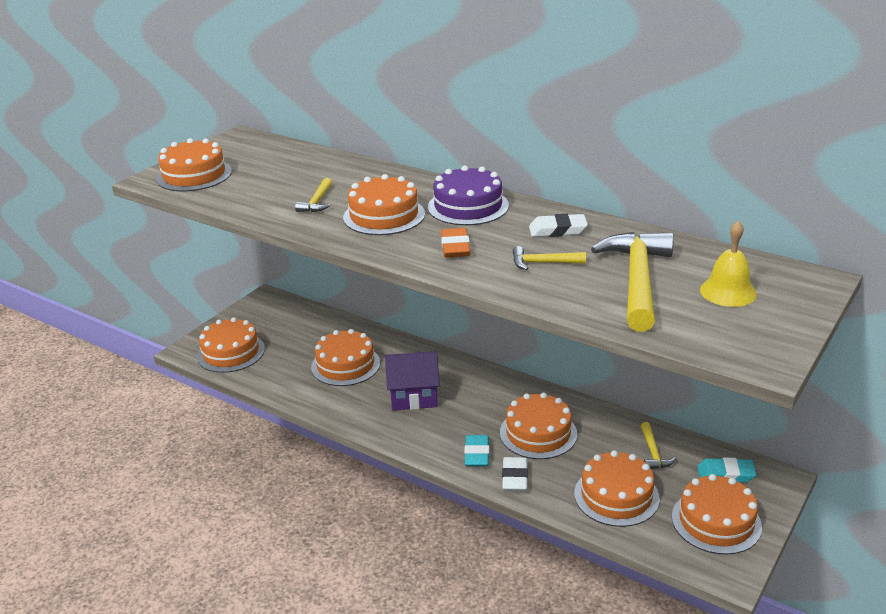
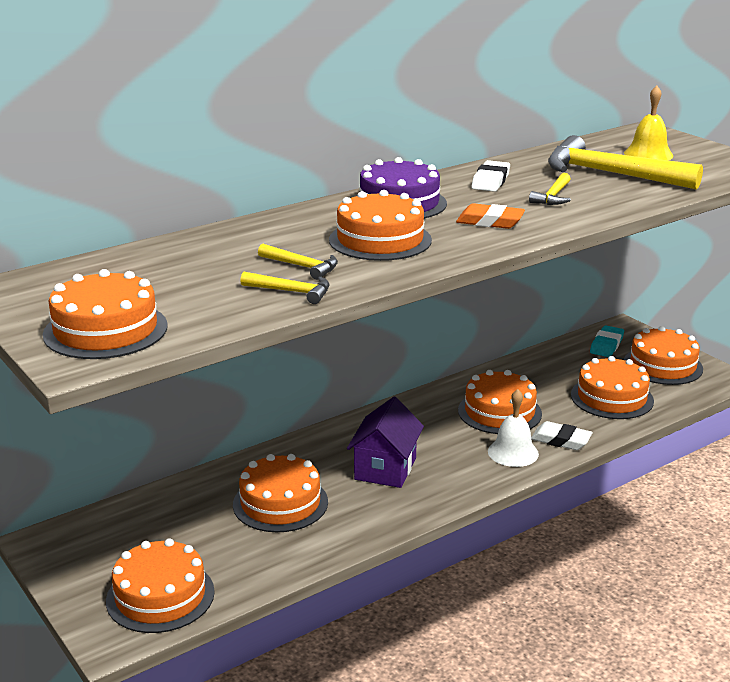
camera: 70 degrees left, 5 degrees down
(477, 454) = (513, 452): turquoise eraser -> white bell
(653, 453) = (562, 366): yellow hammer -> yellow hammer (292, 292)

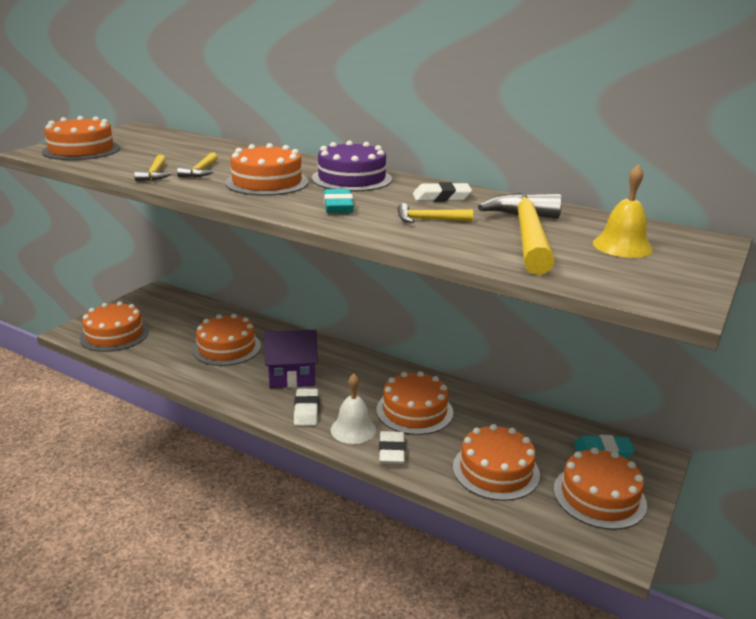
camera: 65 degrees right, 0 degrees up
(462, 473) = (306, 410): none -> white eraser
(490, 222) = (338, 206): orange eraser -> turquoise eraser

